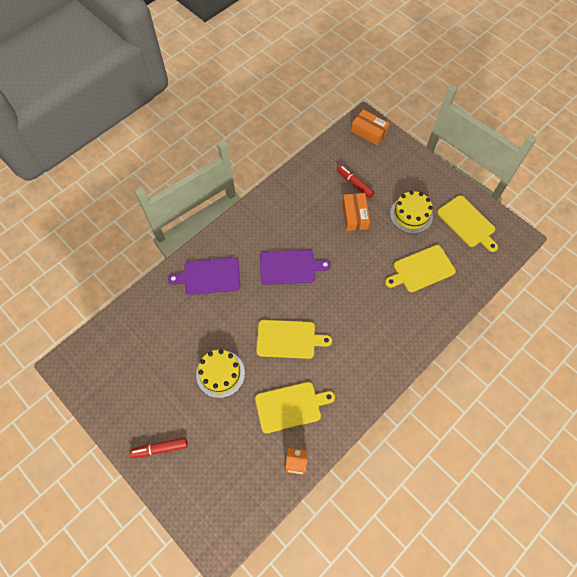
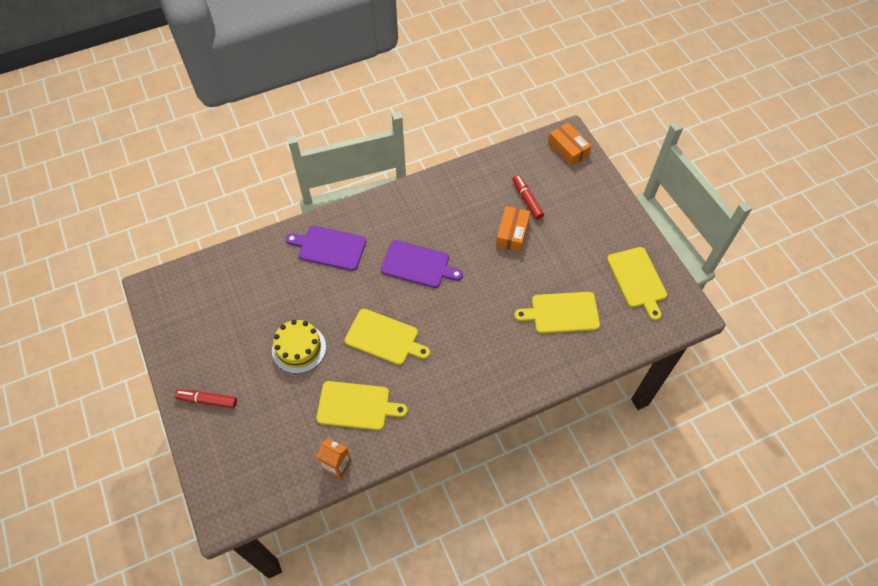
camera: 20 degrees right, 5 degrees down
(411, 215) = (576, 251): yellow cake -> none

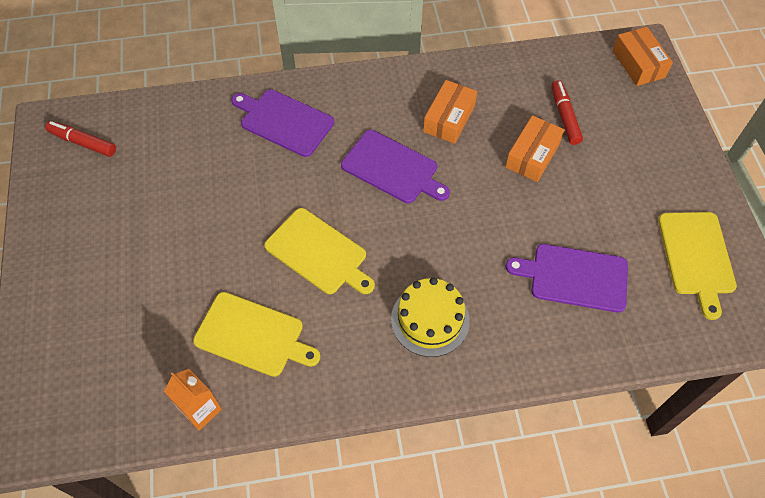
camera: 15 degrees right, 0 degrees up
(207, 400) = (63, 279): red marker -> red marker (83, 143)
(299, 348) = (202, 240): yellow cake -> yellow cake (430, 319)
(447, 219) = (449, 119): none -> orange box
(561, 313) = (574, 277): yellow cutting board -> purple cutting board

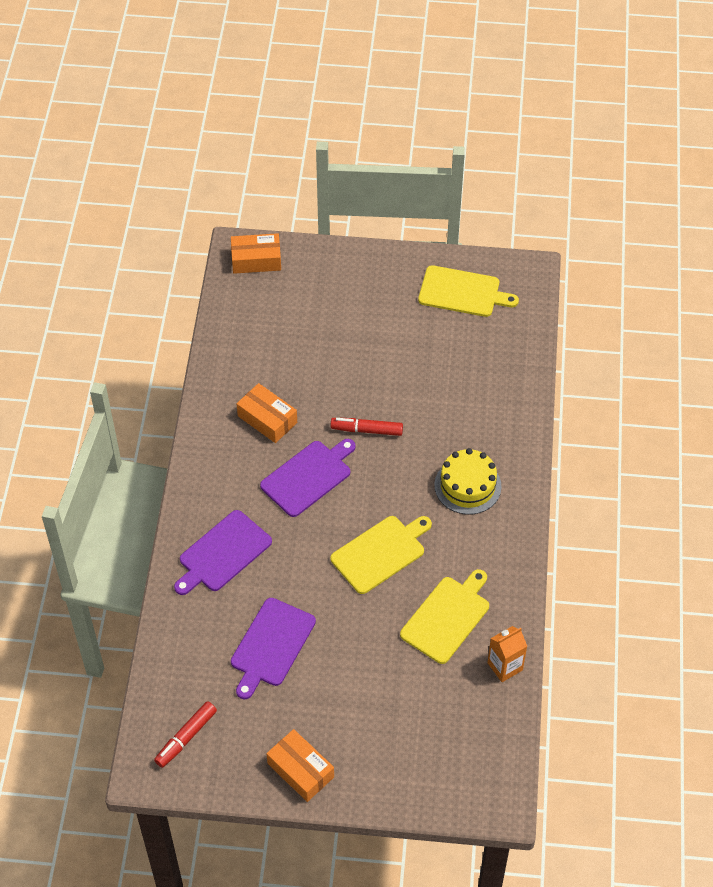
camera: 75 degrees left, 5 degrees down
(532, 155) = (329, 369): orange box -> orange box (300, 770)
(564, 117) = (296, 333): red marker -> red marker (367, 430)
(574, 277) = (457, 377): purple cutting board -> purple cutting board (271, 645)

